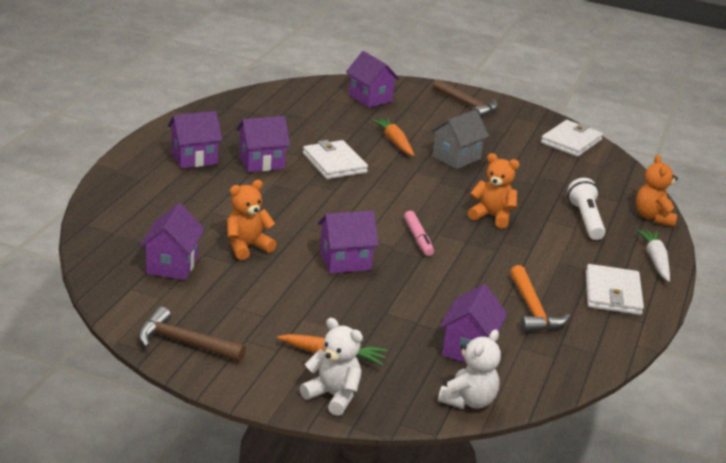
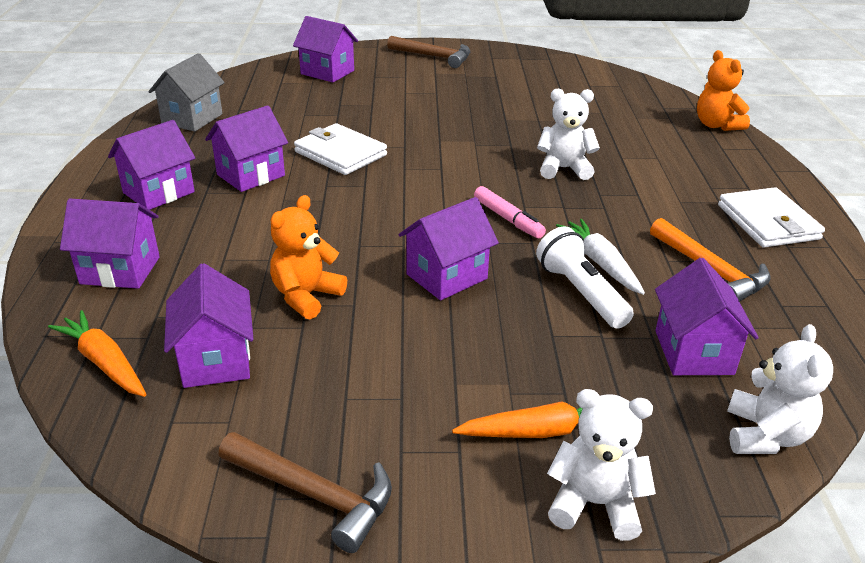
camera: 20 degrees left, 5 degrees up
(144, 200) = (120, 270): none -> purple house
(185, 343) = (314, 494): brown hammer -> brown hammer turned 150 degrees counterclockwise
(394, 142) = (390, 112): orange carrot -> orange carrot (104, 363)
(456, 158) = (470, 113): grey house -> grey house (192, 119)
(492, 216) = (564, 169): orange teddy bear -> white teddy bear
(571, 141) = (567, 69): white wallet -> none
(585, 220) = (658, 146): white flashlight -> white flashlight (581, 293)
(655, 260) = (767, 171): white carrot -> white carrot (600, 263)

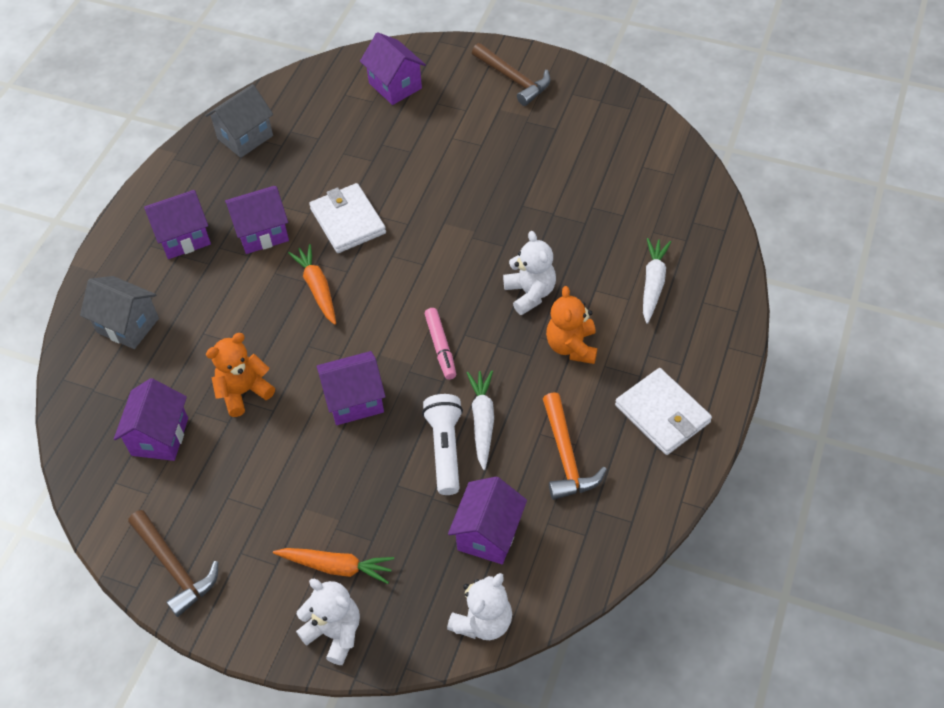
camera: 25 degrees right, 20 degrees up
(104, 363) = (91, 417): orange carrot -> orange carrot (317, 288)
(120, 270) = (128, 325): purple house -> grey house
(564, 169) = (530, 293): white teddy bear -> white teddy bear turned 45 degrees clockwise
(669, 145) = (653, 283): none -> white carrot
(716, 125) = (725, 265): orange teddy bear -> orange teddy bear (572, 346)
(767, 222) = (662, 414): white wallet -> white wallet turned 45 degrees counterclockwise

